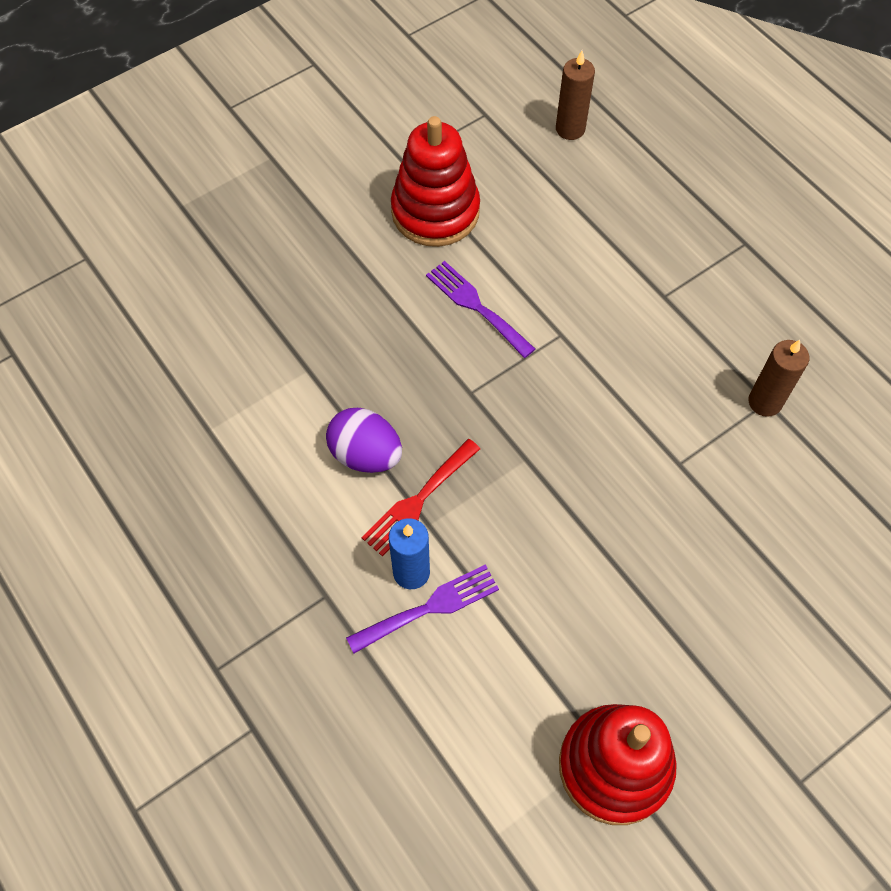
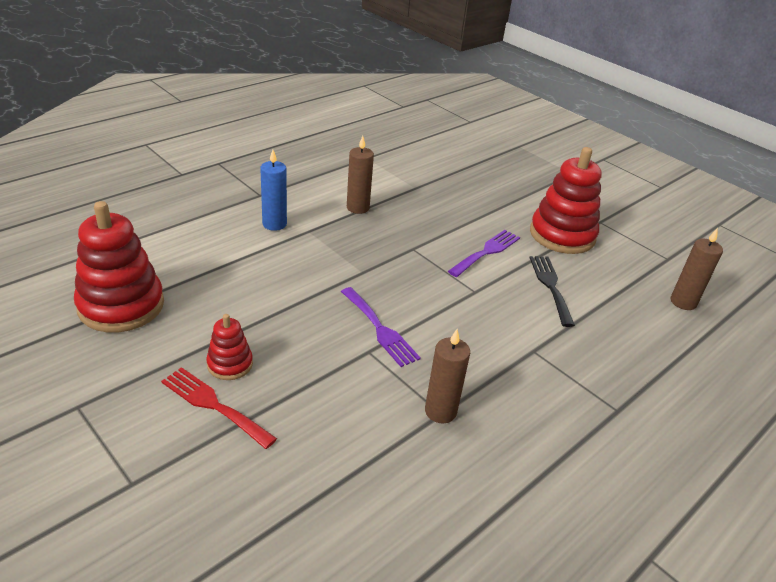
camera: 80 degrees right, 25 degrees down
(366, 454) = (358, 208): purple egg -> brown candle
(418, 500) = (326, 227): red fork -> red fork (213, 405)
(430, 607) = (249, 231): purple fork -> purple fork (380, 329)
(546, 251) = (550, 286): none -> black fork
(715, 616) = (230, 364): none -> red stacking toy

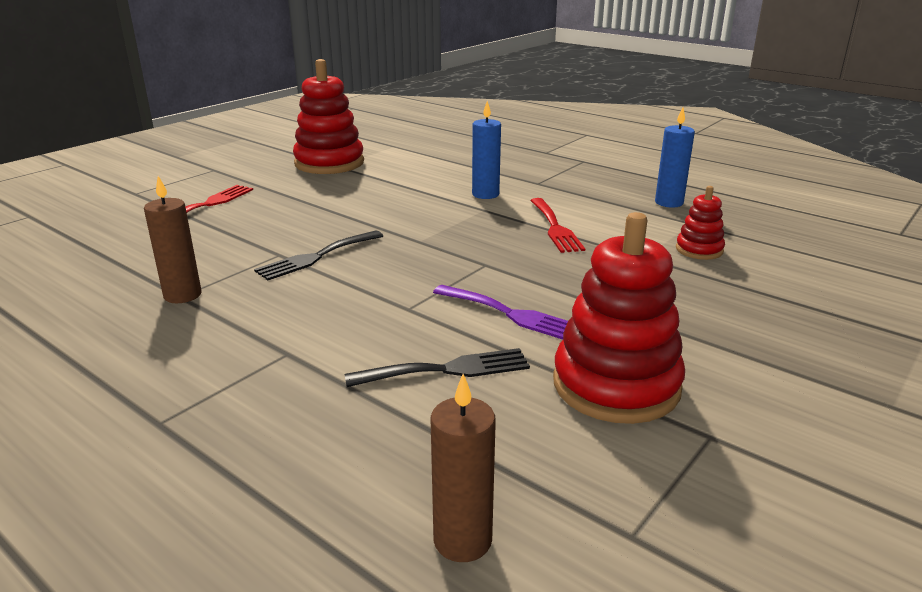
camera: 85 degrees right, 10 degrees down
(230, 364) = (258, 203): red stacking toy -> red stacking toy (699, 250)
(328, 155) = (669, 202): none -> blue candle
(358, 208) = (555, 228): brown candle -> red fork
(380, 329) = (316, 257): purple fork -> black fork

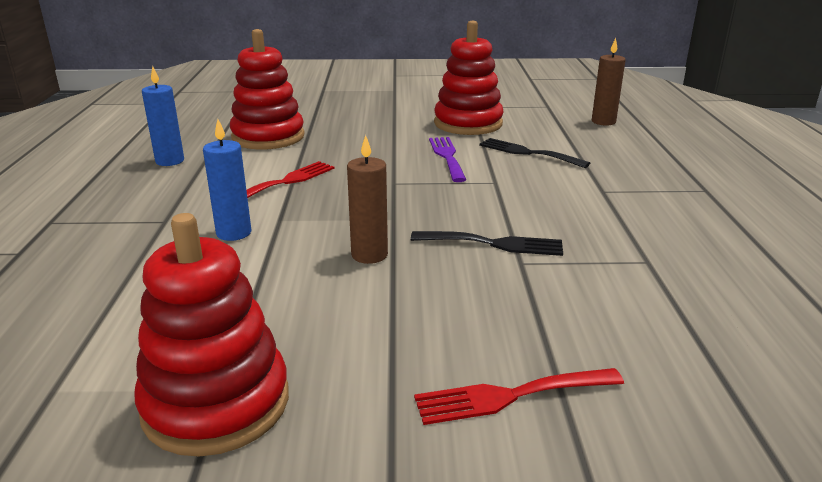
camera: 130 degrees left, 0 degrees up
(182, 295) = (645, 261): brown candle -> brown candle (369, 255)
(699, 250) = (268, 137): red stacking toy -> red stacking toy, size x1.98

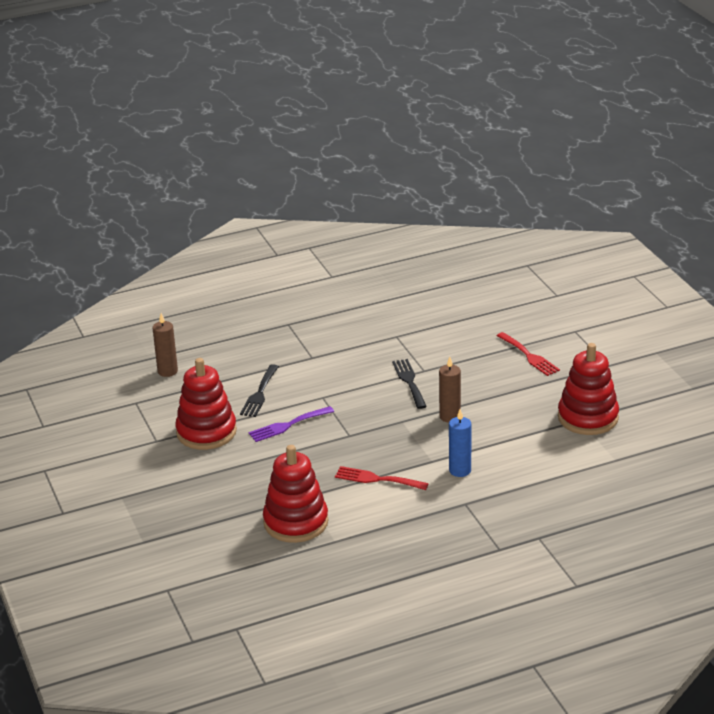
camera: 110 degrees left, 5 degrees up
(170, 161) = (375, 549): blue candle -> none

